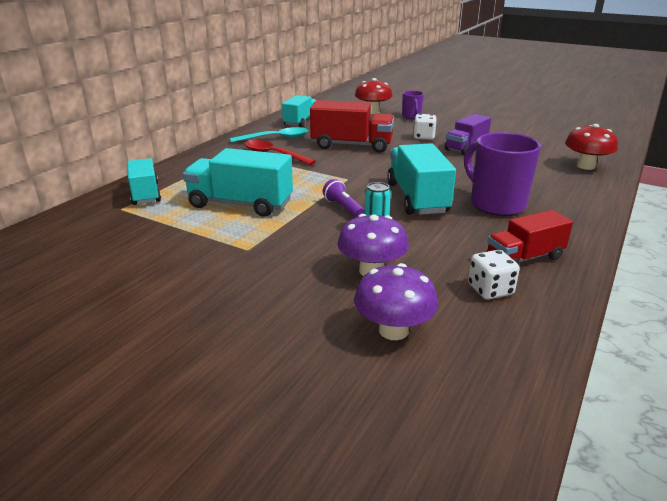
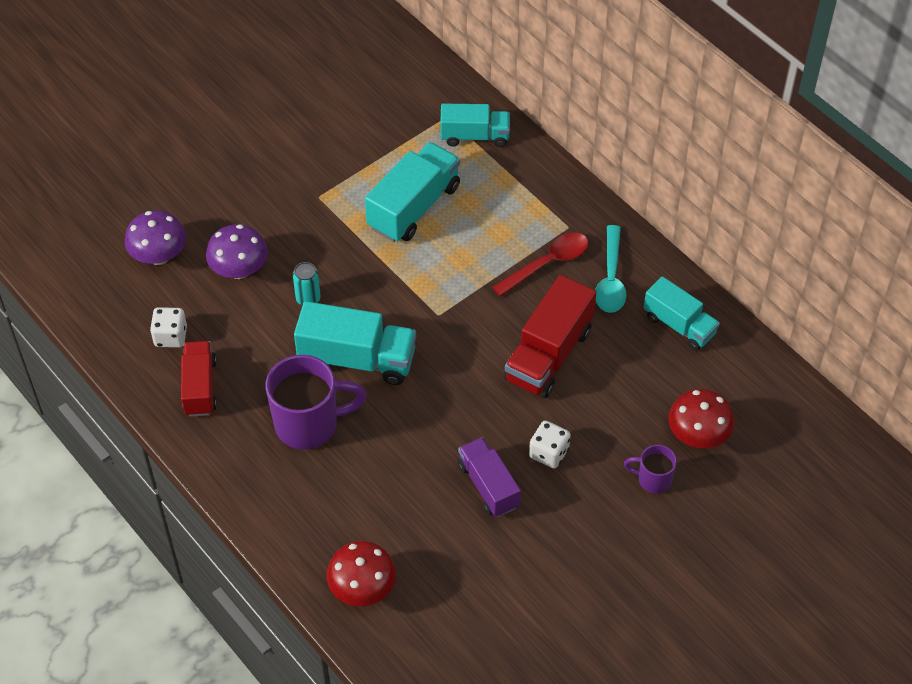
camera: 110 degrees right, 25 degrees up
(343, 208) = (364, 287): purple flashlight -> none

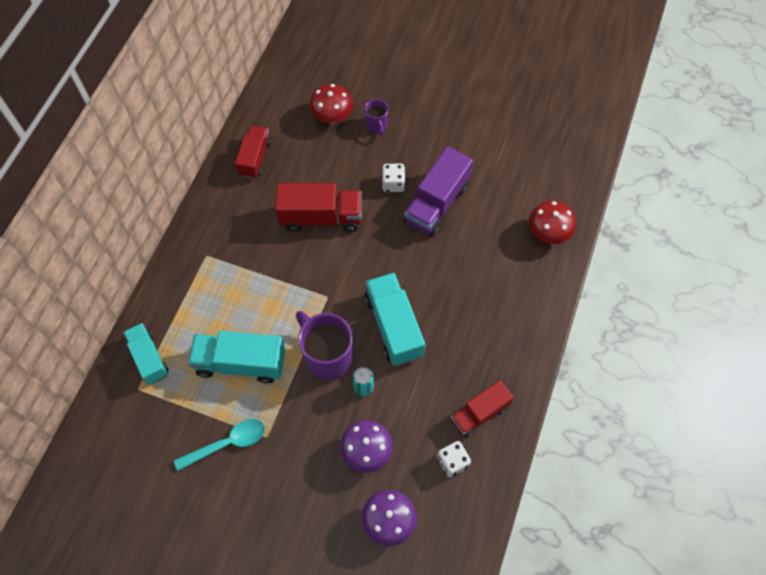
camera: 120 degrees left, 10 degrees up
(309, 424) = (461, 326): purple mug -> purple mug (327, 356)
(488, 486) = (436, 204): purple truck -> purple truck, size x1.52
(547, 263) = (246, 253): red spoon -> none
(610, 279) = (238, 211): turquoise spoon -> turquoise spoon (227, 443)
(679, 325) = (255, 158): turquoise truck -> red truck

